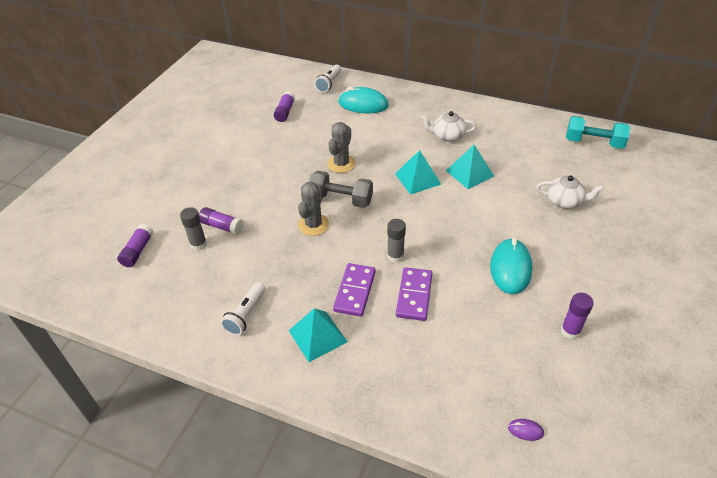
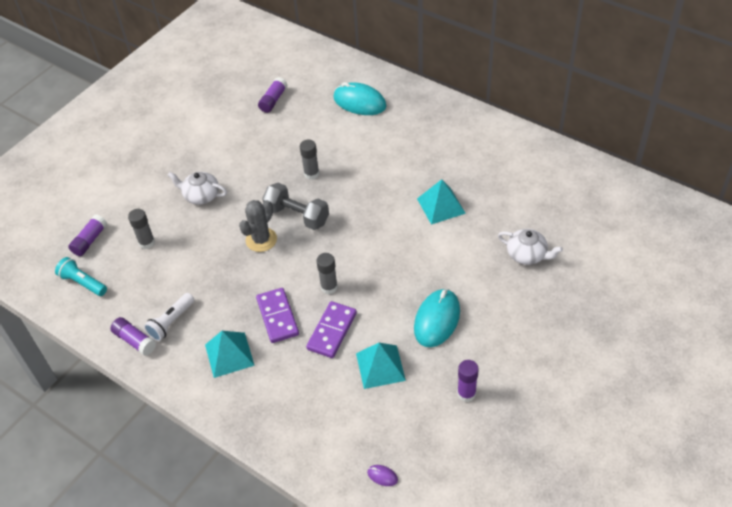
camera: 15 degrees right, 5 degrees up
(139, 292) = (83, 283): none -> turquoise flashlight
(222, 226) = (173, 227): purple glue stick -> purple glue stick (135, 341)
(329, 83) = (332, 69): white flashlight -> none
(341, 164) = (311, 174): grey cactus -> grey glue stick
(354, 291) = (277, 317): purple domino -> purple domino turned 45 degrees counterclockwise
(417, 179) = (383, 204): turquoise pyramid -> turquoise pyramid (380, 366)
(447, 135) = (436, 156): white teapot -> white teapot (201, 195)
(593, 143) = (593, 189): turquoise dumbbell -> none

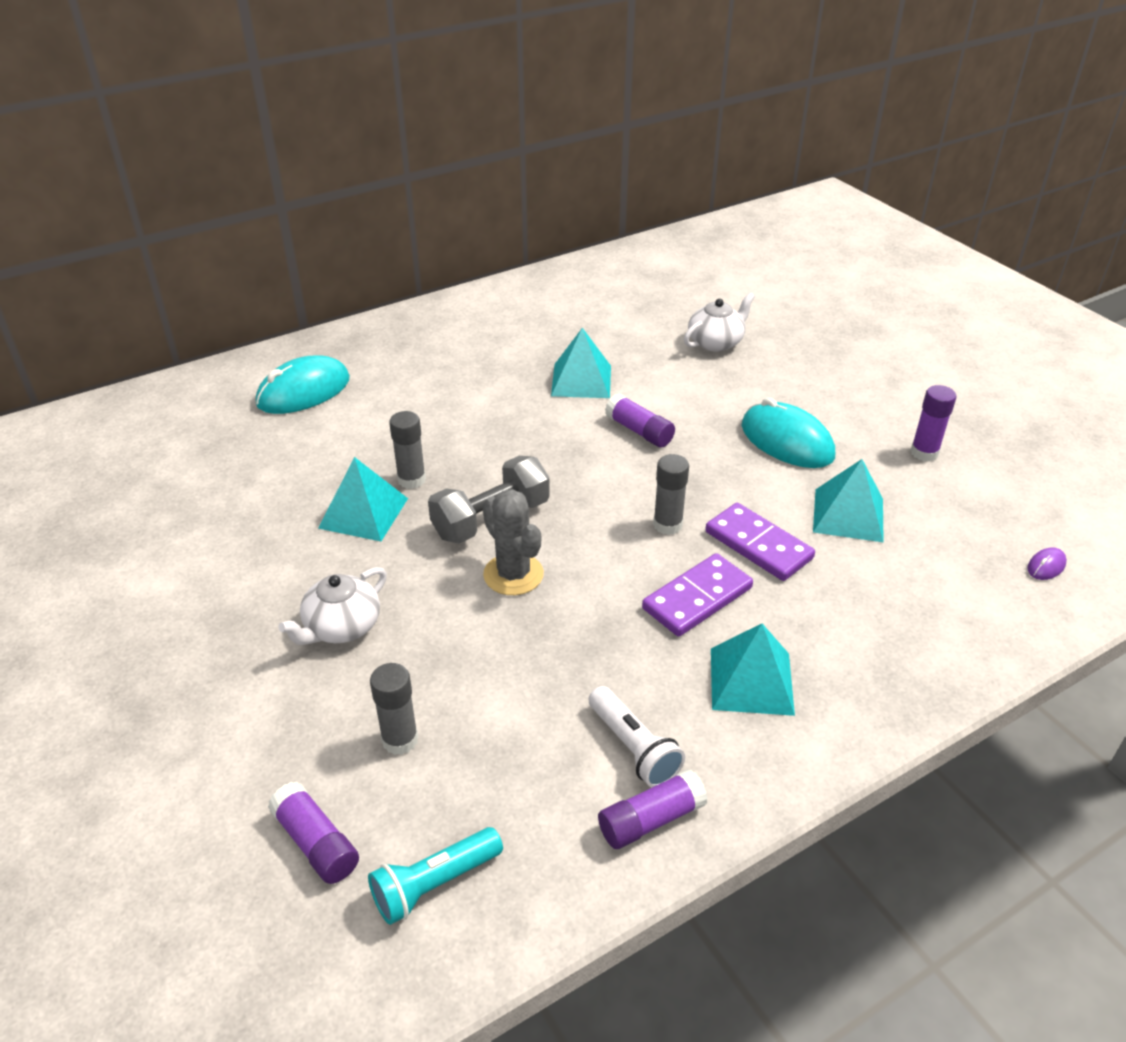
camera: 70 degrees left, 10 degrees down
(273, 100) = (195, 476): purple glue stick -> purple glue stick (639, 431)
(277, 317) = (697, 598): purple domino -> purple domino turned 45 degrees counterclockwise
(278, 168) = (364, 513): none -> turquoise pyramid

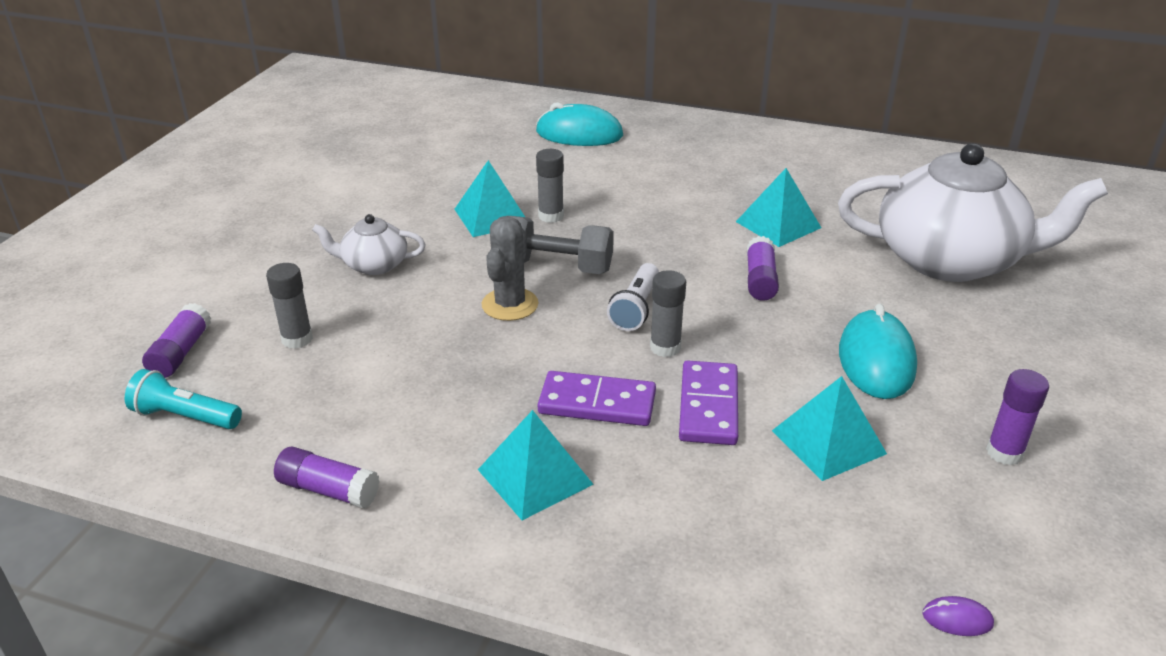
camera: 50 degrees right, 5 degrees down
(634, 748) = (394, 447): white flashlight -> white flashlight (636, 308)
(716, 342) = (950, 260): white teapot -> white teapot, size x2.21

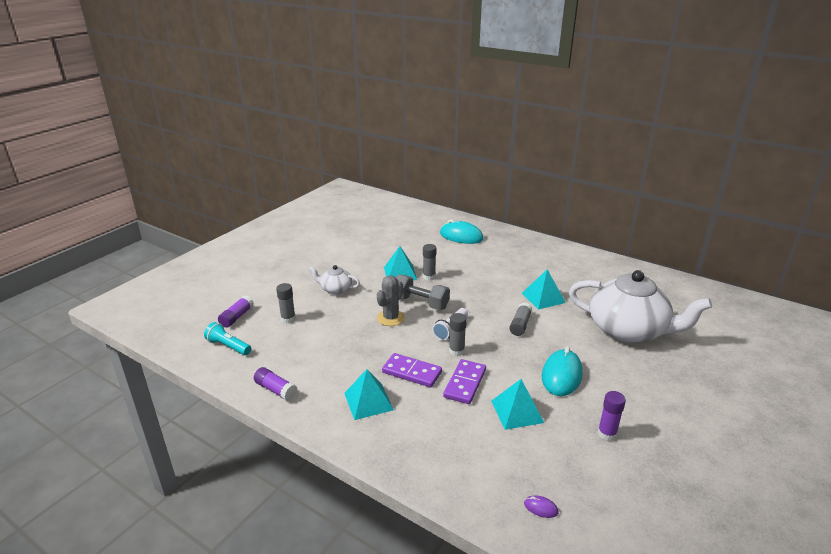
camera: 15 degrees right, 5 degrees down
(760, 280) = (520, 325): purple glue stick -> grey glue stick

